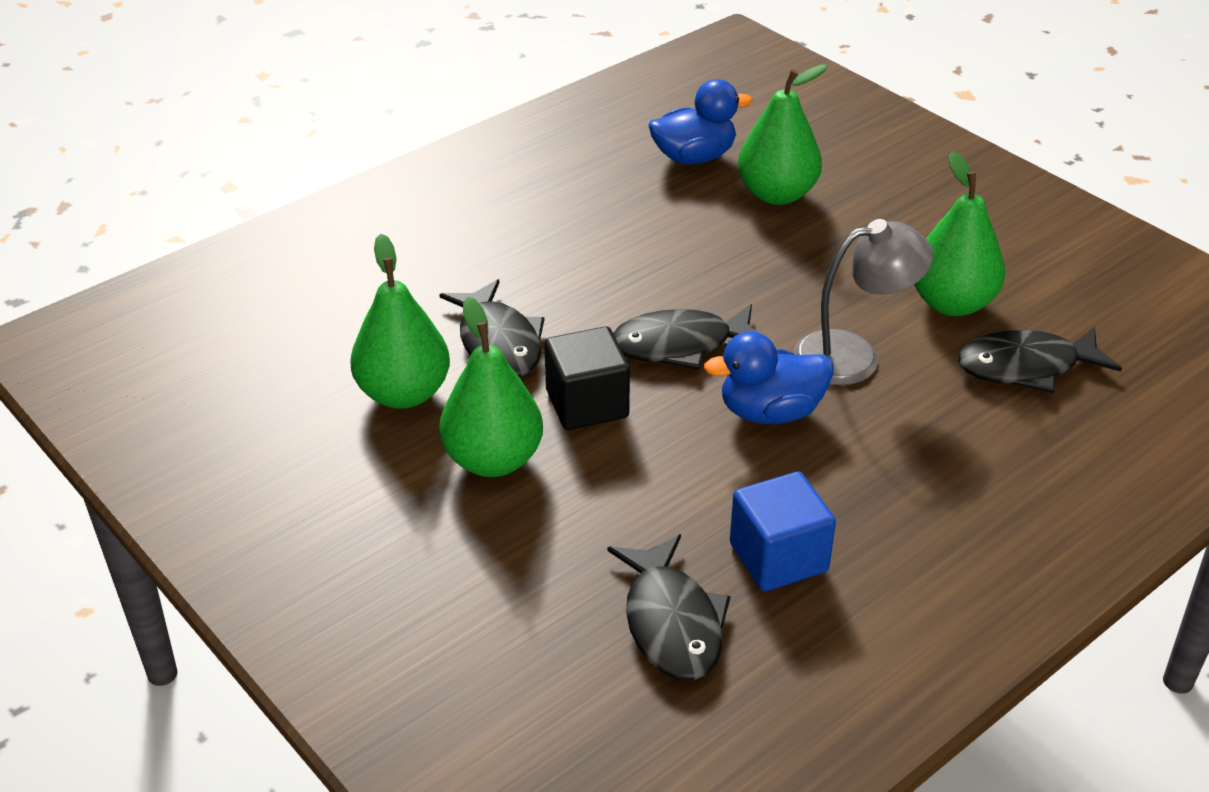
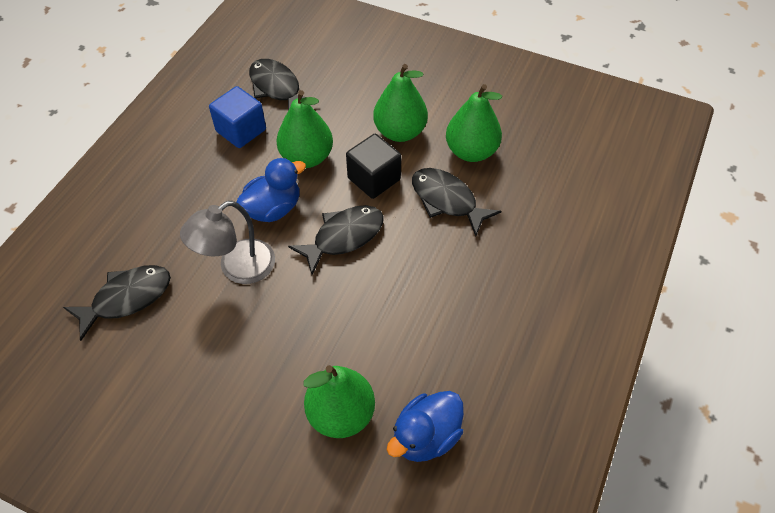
camera: 155 degrees right, 15 degrees up
(952, 303) = (182, 340): green pear -> green pear (307, 157)

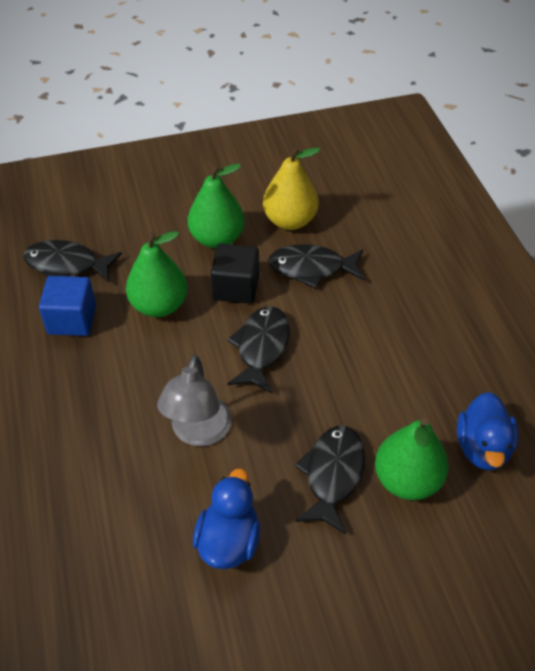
camera: 40 degrees left, 5 degrees down
(127, 298) = (124, 529): black fish -> black fish (332, 475)
(273, 209) = (176, 365): blue duck -> blue duck (229, 541)
(471, 151) = (290, 221): green pear -> yellow pear

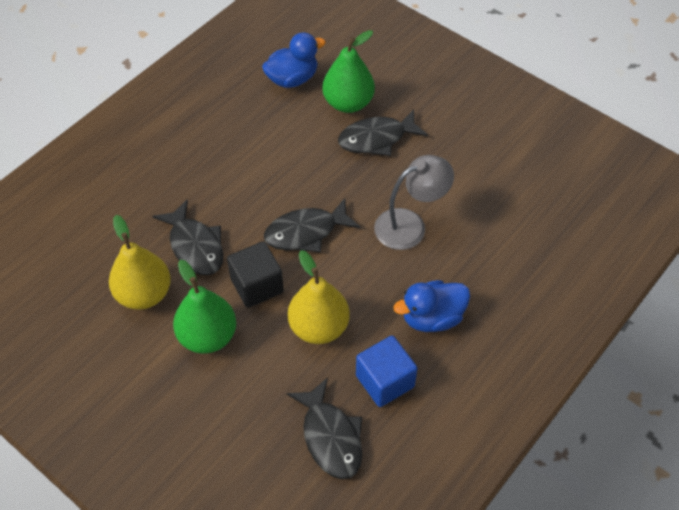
camera: 125 degrees left, 5 degrees up
(159, 305) = (319, 327): green pear -> yellow pear
(229, 541) = (467, 164): blue duck -> blue duck (432, 318)

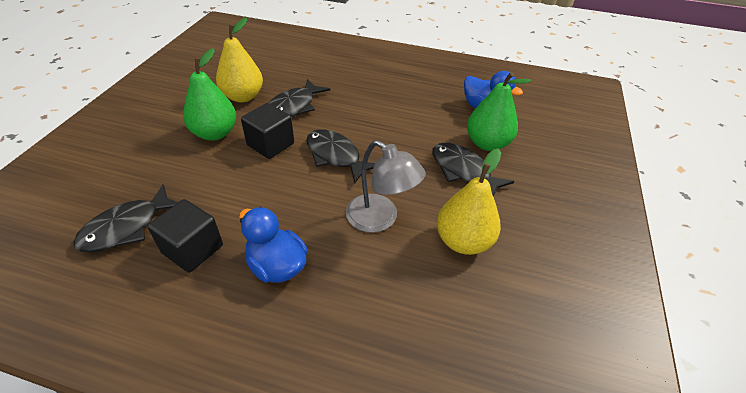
camera: 65 degrees right, 10 degrees down
(319, 327) = (241, 189): yellow pear -> yellow pear (463, 241)
(385, 381) = (193, 249): blue cube -> black cube

